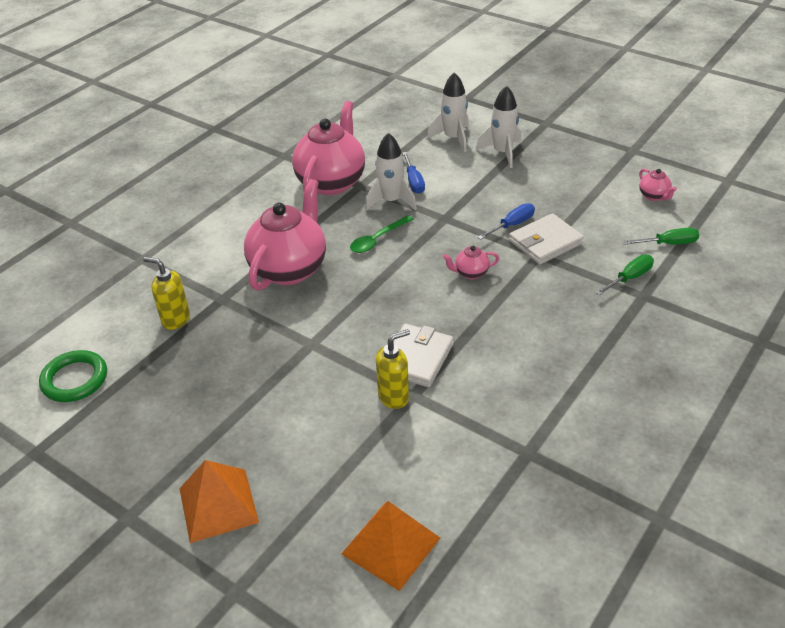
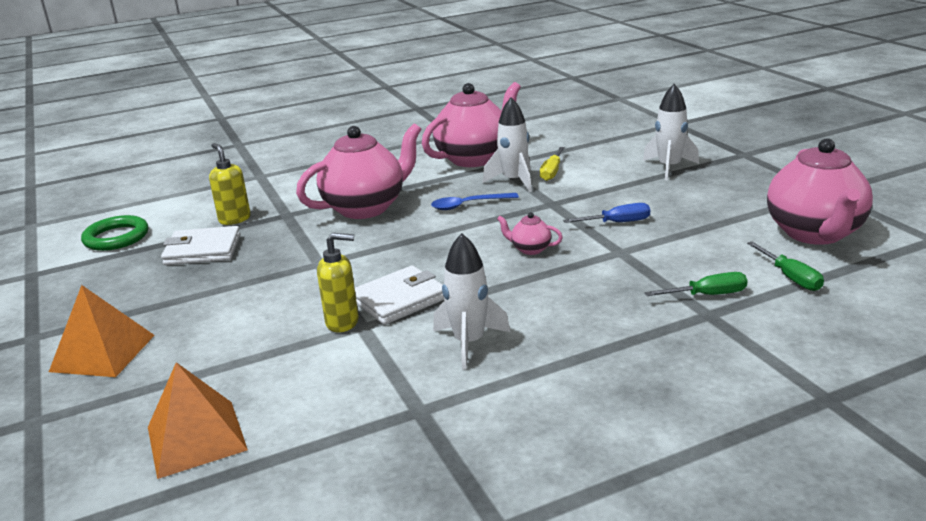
camera: 30 degrees right, 15 degrees down
(377, 239) = (468, 205): green spoon -> blue spoon
(414, 181) = (552, 172): blue screwdriver -> yellow screwdriver
(453, 138) = (628, 149): white rocket -> white rocket (469, 343)
(545, 242) = (639, 243): white wallet -> white wallet (203, 250)
(654, 196) = (815, 234): pink teapot -> pink teapot, size x2.40
(668, 244) = (790, 277): green screwdriver -> green screwdriver turned 45 degrees clockwise

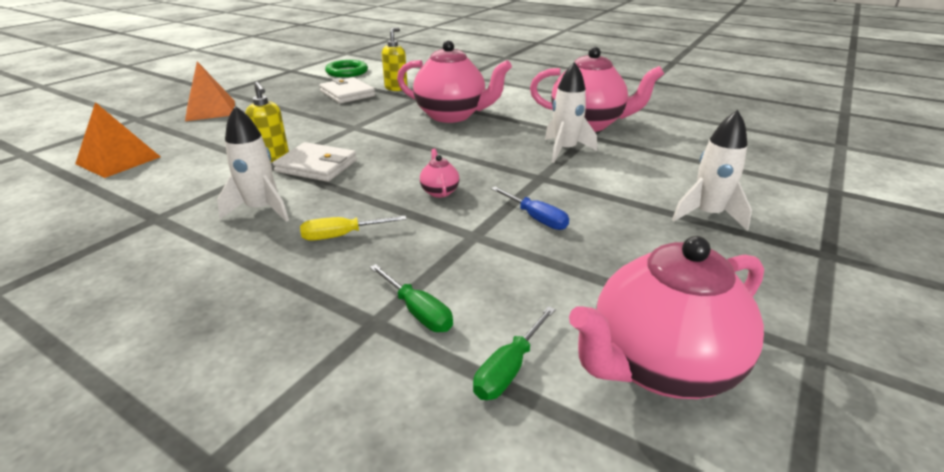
camera: 55 degrees right, 5 degrees up
(468, 205) = (496, 146): blue spoon -> none
(552, 172) = (607, 160): yellow screwdriver -> yellow screwdriver (342, 235)

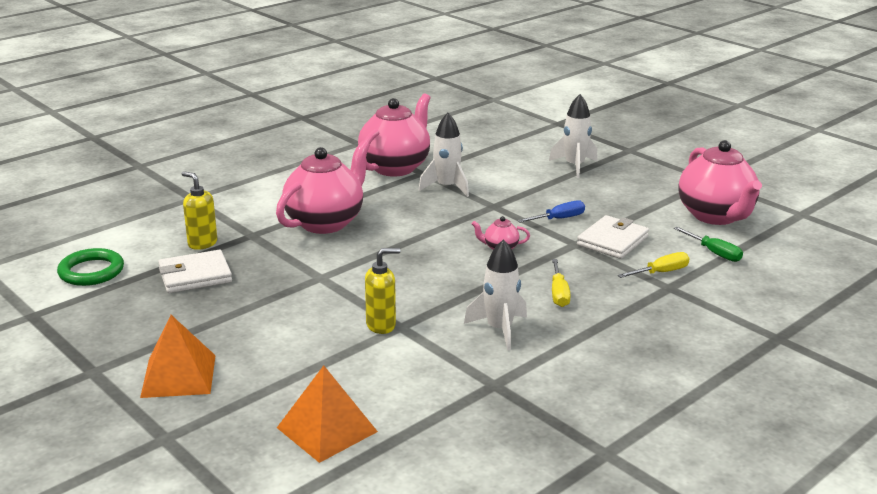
camera: 75 degrees left, 5 degrees down
(316, 166) = (417, 301): white wallet -> white wallet (612, 241)
(417, 311) = (660, 272): green screwdriver -> yellow screwdriver

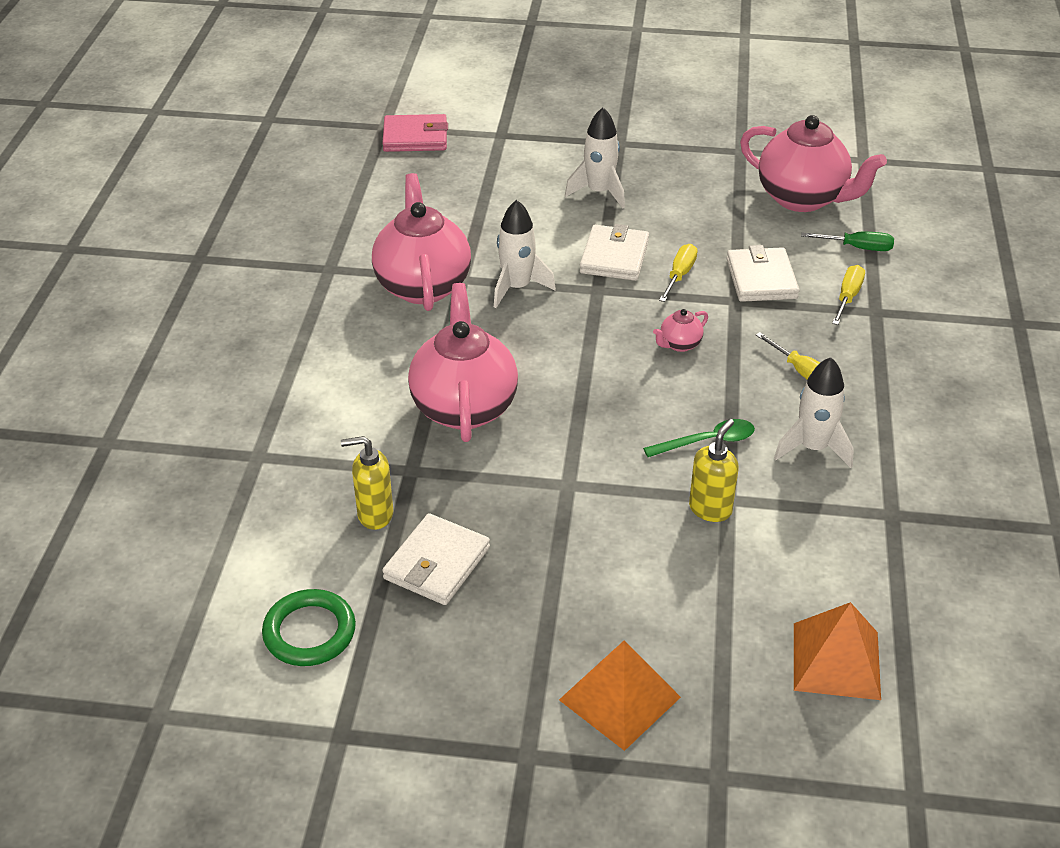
camera: 40 degrees left, 15 degrees up
(436, 296) = (707, 441): none -> green spoon
(503, 109) = (415, 137): none -> pink wallet
(531, 196) = (614, 257): none -> white wallet
(558, 219) = (679, 275): blue screwdriver -> yellow screwdriver

